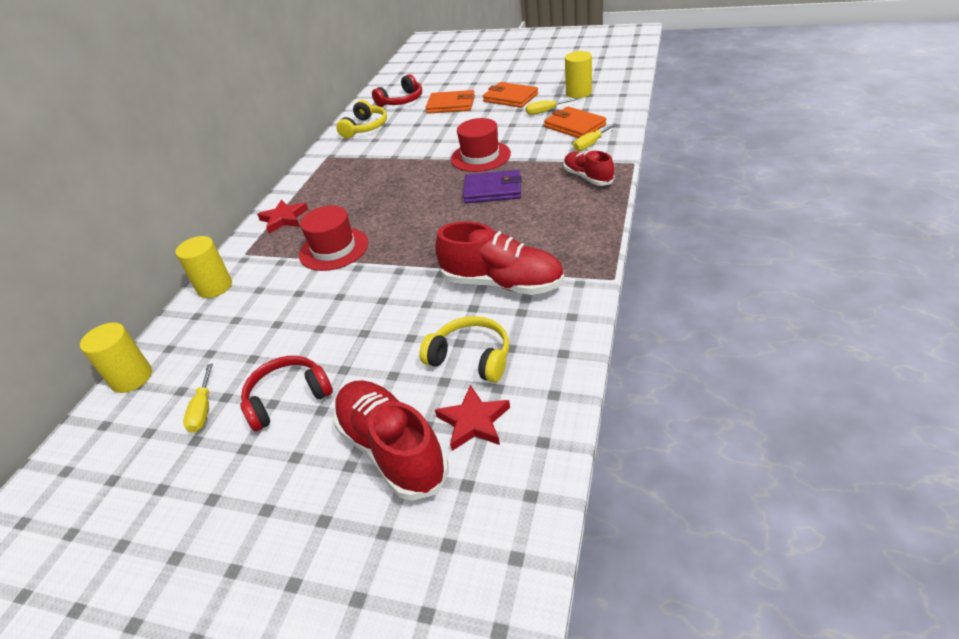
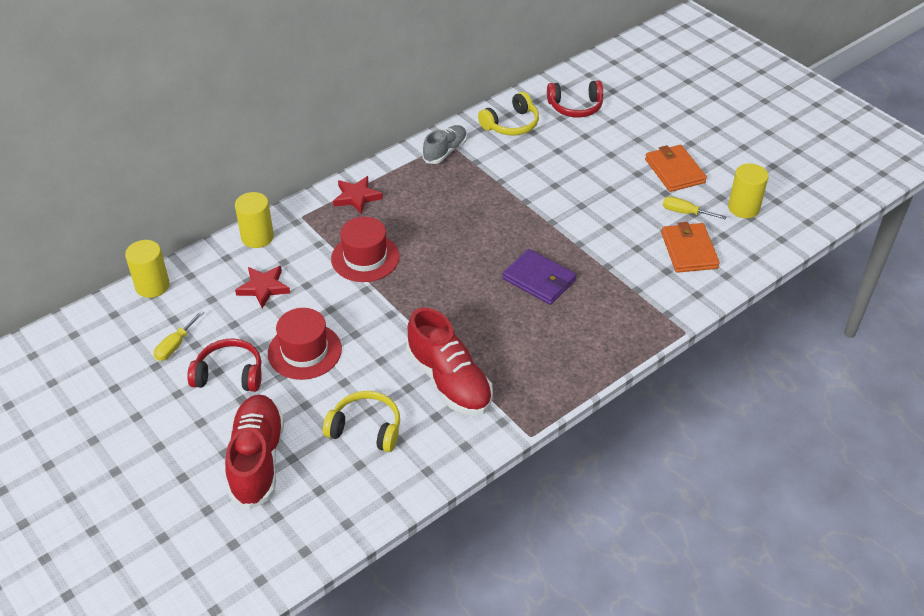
camera: 30 degrees right, 5 degrees up
(330, 162) = (445, 151): none -> grey shoe
(451, 105) = (612, 144): orange wallet -> none
(471, 357) = (366, 428): yellow headphones -> yellow headphones turned 45 degrees counterclockwise
(474, 421) = (321, 478): red star -> red star (264, 288)
(480, 156) = (569, 232): red hat -> red hat (304, 351)
(588, 177) = (628, 321): red shoe -> none
(590, 144) = (676, 283): yellow screwdriver -> none

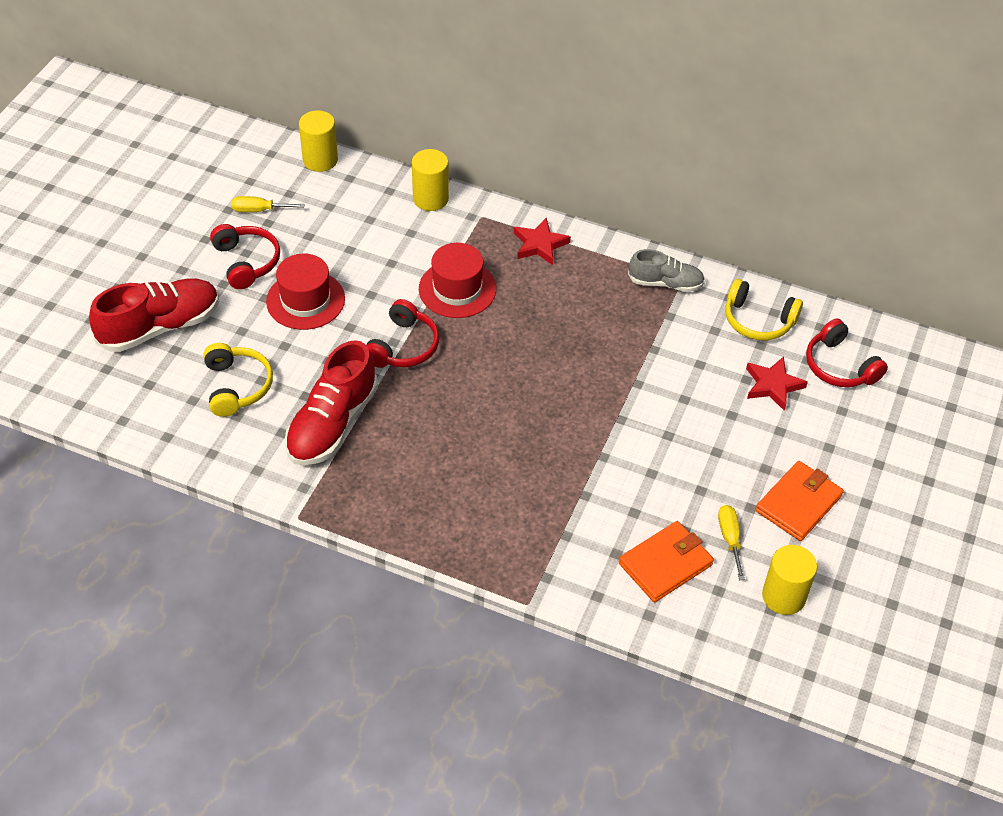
camera: 60 degrees right, 5 degrees up
(264, 288) = (367, 234): red star -> red star (773, 385)
(400, 310) = (403, 346): none -> red headphones
(539, 280) = (521, 441): purple wallet -> none

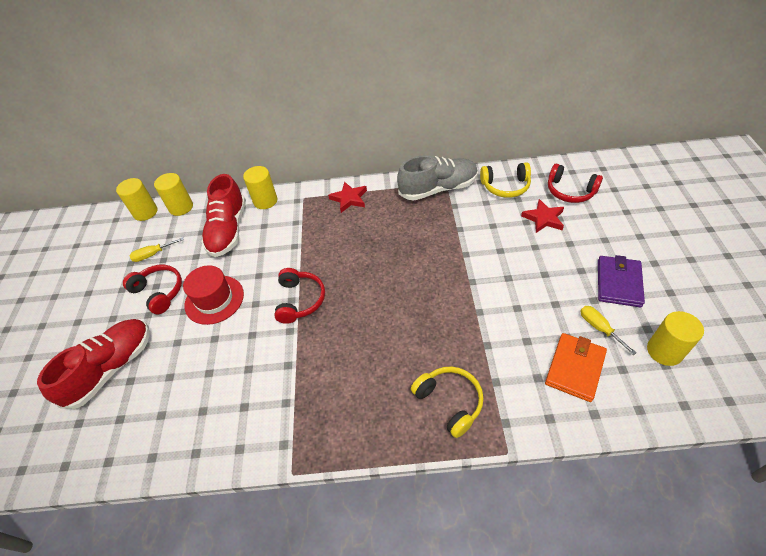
camera: 20 degrees left, 0 degrees up
(237, 386) = (192, 386): yellow headphones -> yellow headphones (449, 402)
(273, 147) = (145, 212): none -> yellow cylinder
(332, 424) = (279, 381): red shoe -> red shoe (228, 230)
(457, 289) = (314, 247): red hat -> none
(665, 283) = (438, 189): grey shoe -> grey shoe, size x1.65
(798, 503) = (618, 283): orange wallet -> purple wallet

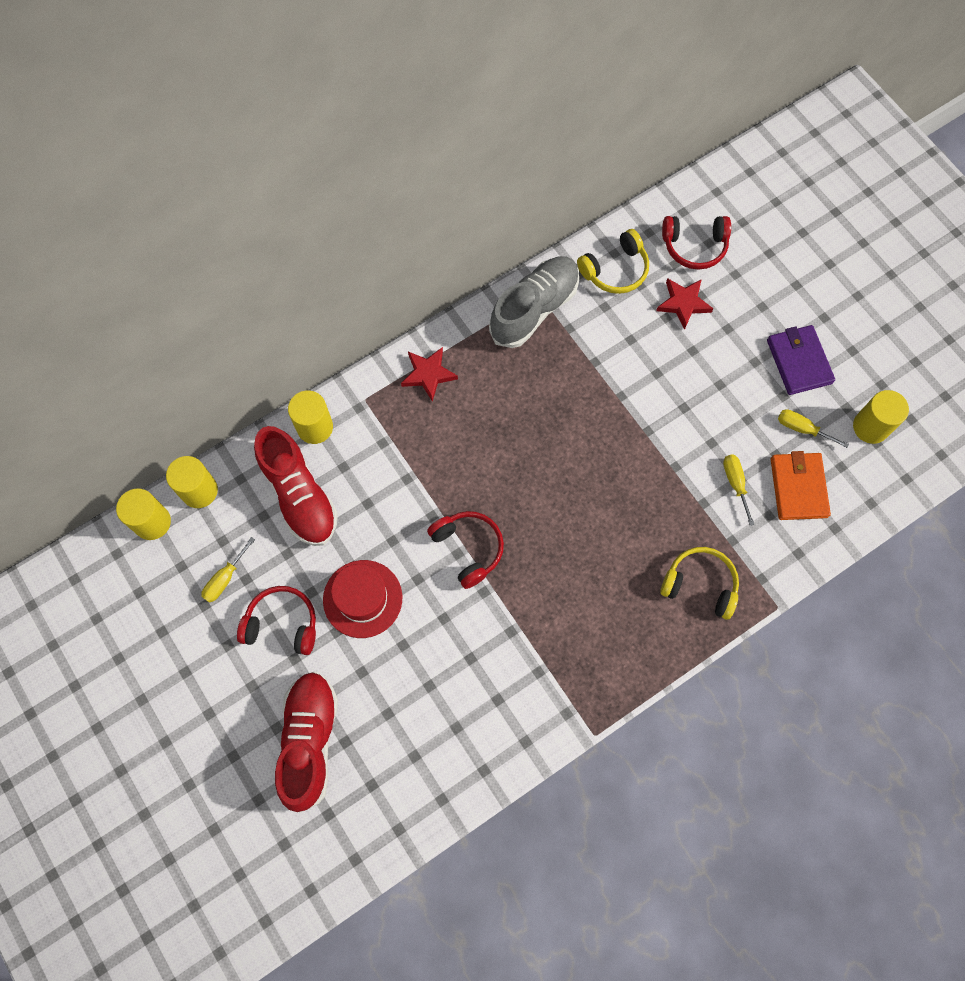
camera: 35 degrees left, 20 degrees up
(521, 342) = (735, 483): none -> yellow screwdriver

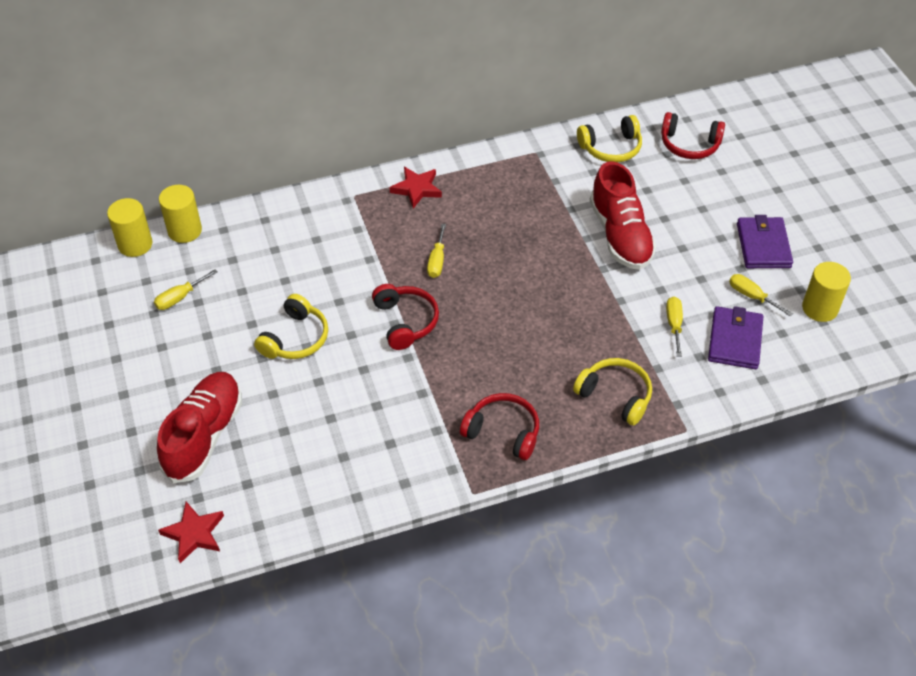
camera: 15 degrees right, 20 degrees down
(282, 624) = (216, 341): red headphones -> red headphones (503, 432)
(299, 495) = (270, 251): red shoe -> red shoe (620, 235)
(315, 427) = (302, 206): yellow cylinder -> none
(362, 598) = (295, 338): red hat -> yellow headphones
(477, 463) = (437, 261): none -> yellow screwdriver
(534, 309) = (528, 161): grey shoe -> none
(683, 303) = (666, 183): red star -> red star (194, 534)
(798, 487) = (735, 340): orange wallet -> purple wallet

